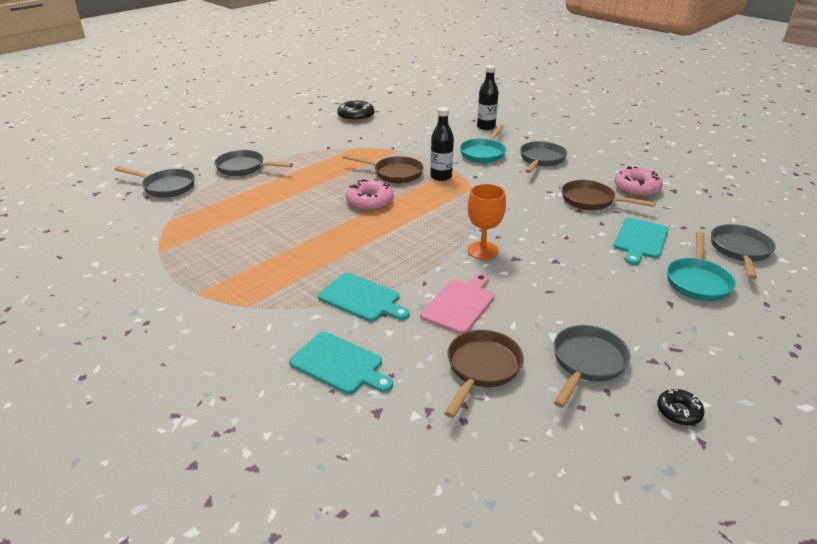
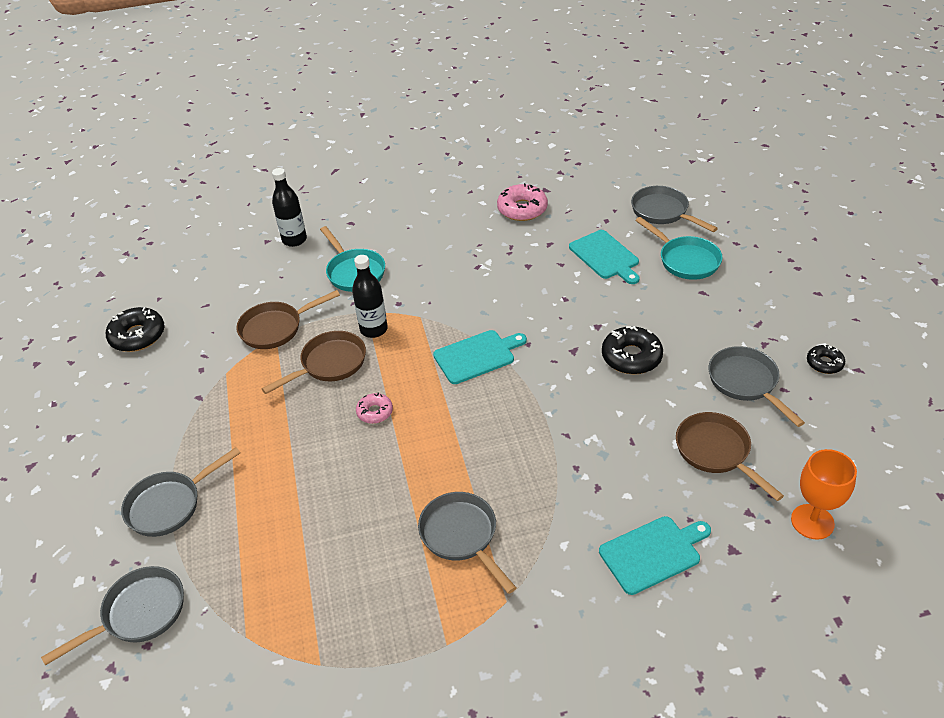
camera: 55 degrees left, 10 degrees up
(362, 298) = (559, 494): turquoise cutting board -> turquoise cutting board (477, 356)
(370, 201) = (375, 412): pink donut -> pink donut, size x0.59
(459, 304) = (618, 424): pink cutting board -> none
(482, 250) = (543, 366): orange goblet -> orange goblet (812, 521)
(541, 160) = (410, 239): grey pan -> grey pan (462, 536)
(541, 288) = (631, 357): none -> black donut
(591, 201) = (519, 249): brown pan -> brown pan (276, 328)

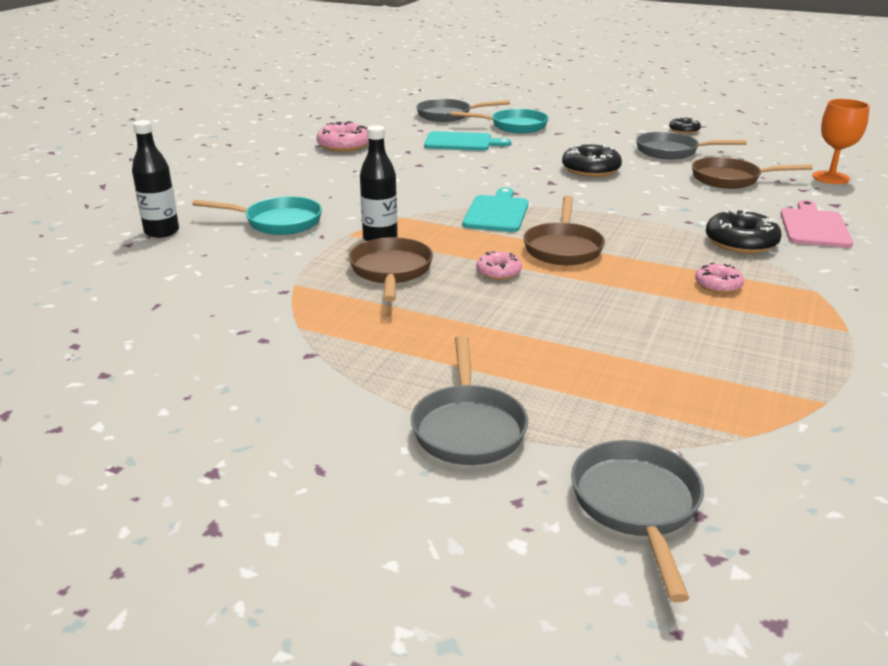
camera: 55 degrees left, 15 degrees down
(138, 336) = (114, 363): black donut -> black donut (741, 242)
(276, 328) = (281, 280): brown pan -> brown pan (563, 248)
(462, 536) = (718, 285): grey pan -> pink donut
(653, 553) = (813, 227): turquoise cutting board -> pink cutting board

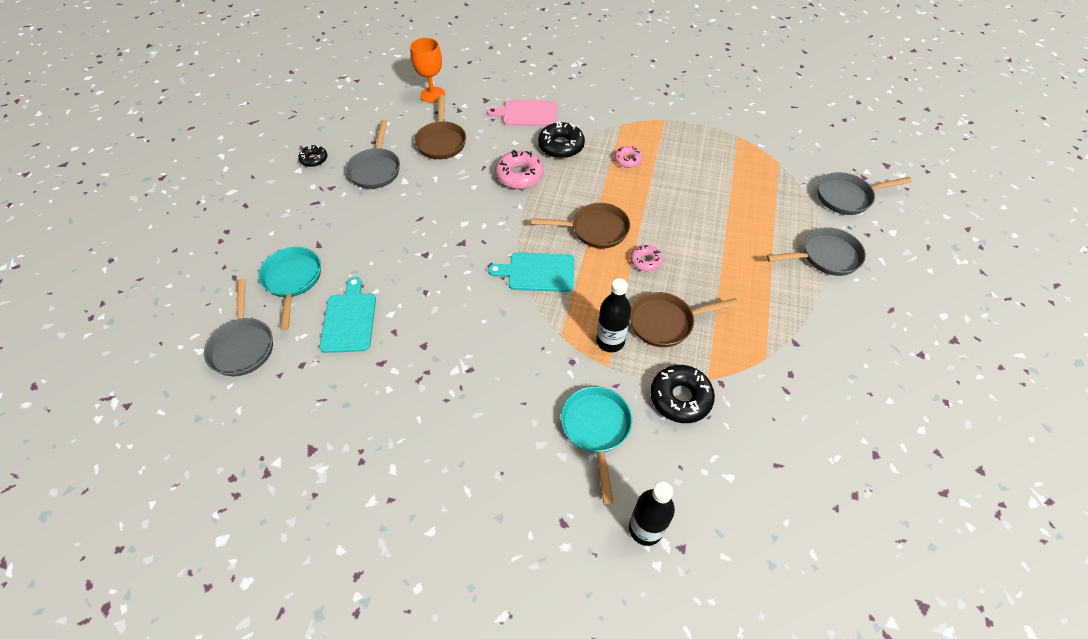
camera: 100 degrees left, 25 degrees up
(344, 145) = (362, 430): pink donut -> pink donut (519, 175)
(590, 169) = (427, 219): black donut -> black donut (680, 398)

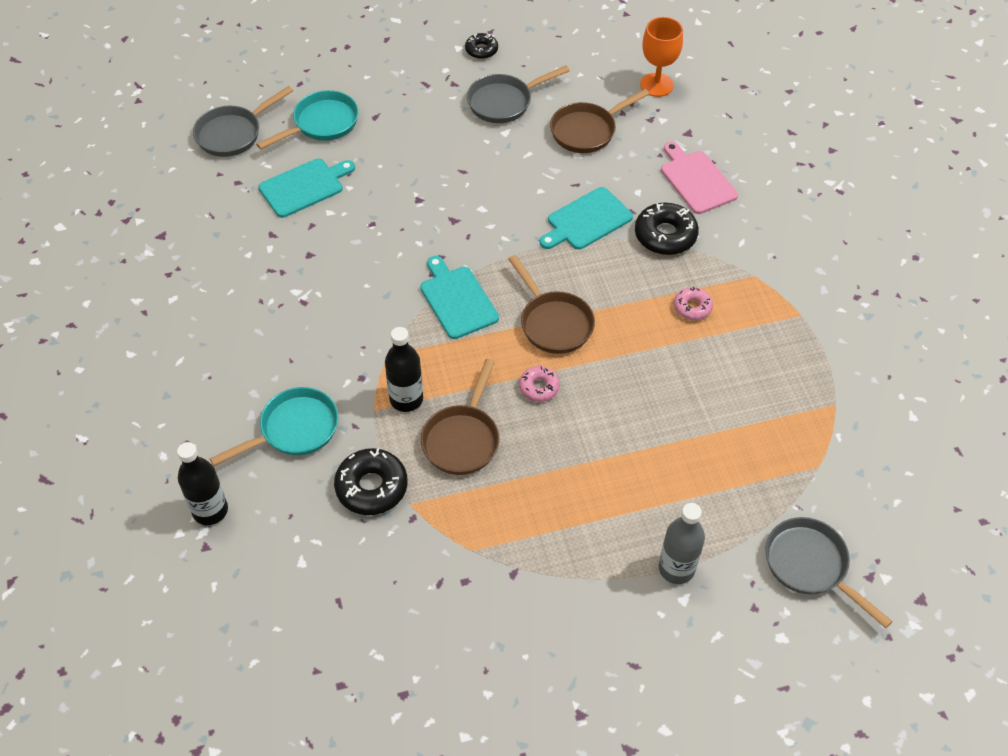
camera: 60 degrees right, 0 degrees up
(519, 175) = (587, 220): pink donut -> turquoise cutting board
(666, 322) = (462, 439): brown pan -> brown pan turned 120 degrees counterclockwise
(825, 256) = (676, 568): grey pan -> grey bottle

